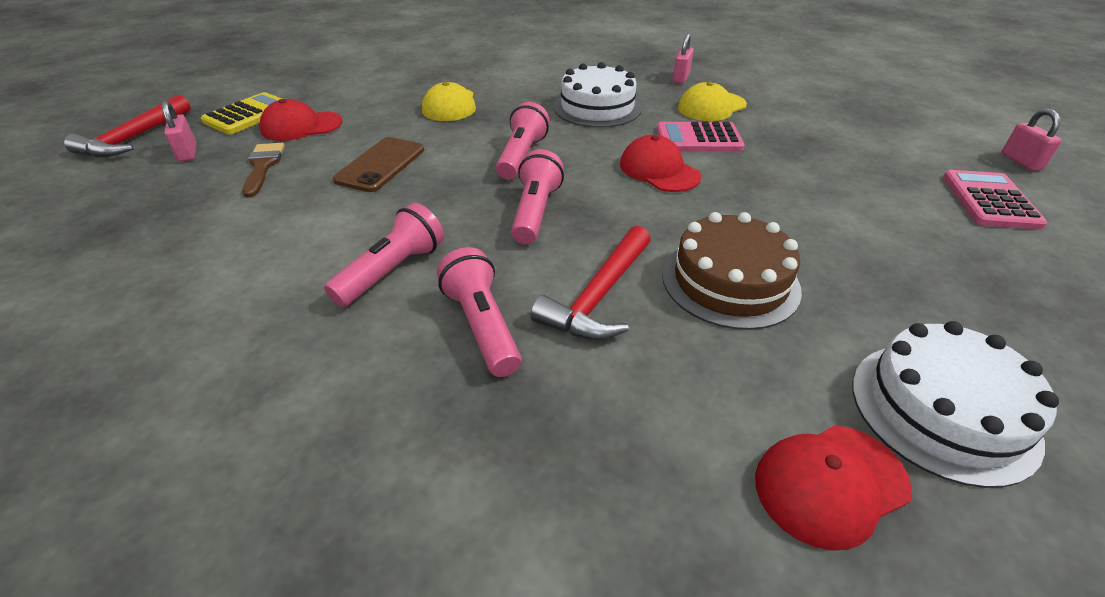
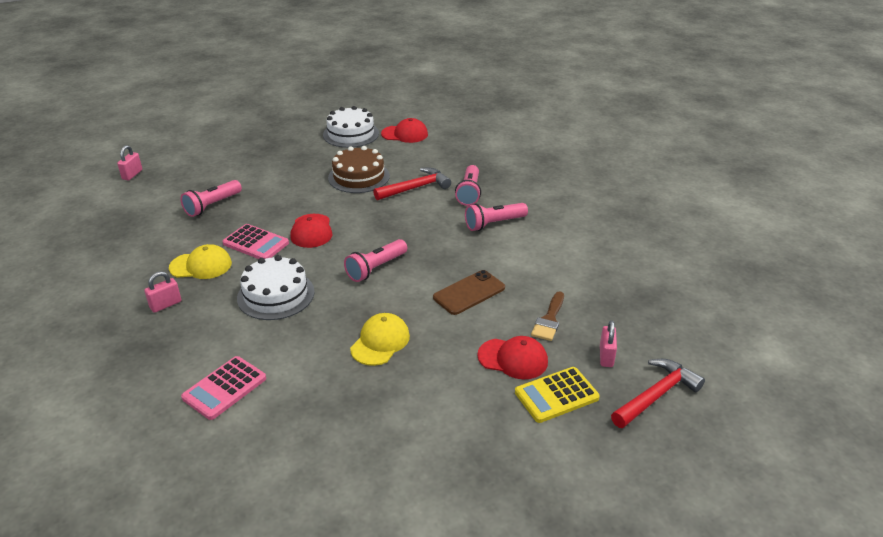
camera: 150 degrees left, 5 degrees down
(535, 212) = (404, 230): pink flashlight -> pink flashlight (212, 206)
(990, 201) = (194, 167): pink calculator -> pink calculator (224, 388)

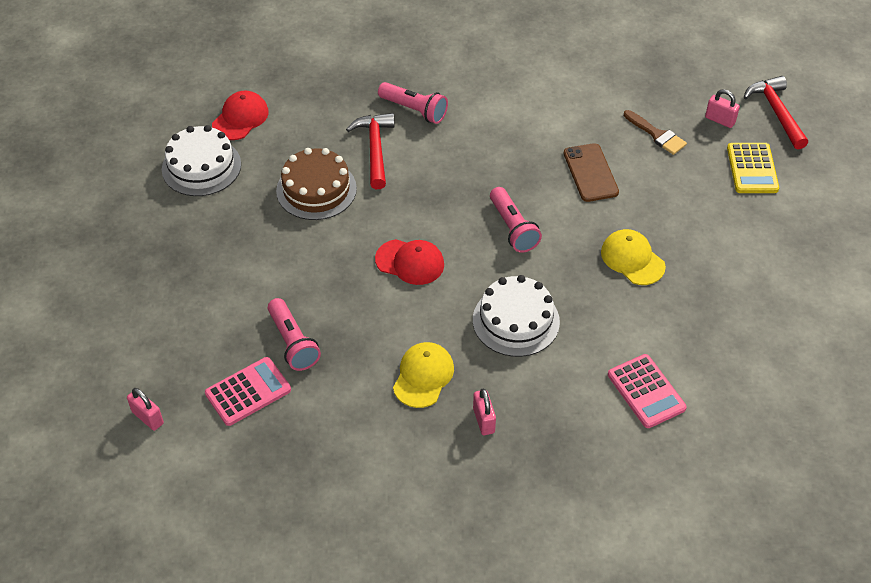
camera: 65 degrees left, 15 degrees up
(256, 243) = (406, 317): pink calculator -> pink calculator (248, 392)
(494, 224) = (485, 113): pink flashlight -> none
(513, 359) = (697, 178): red cap -> none

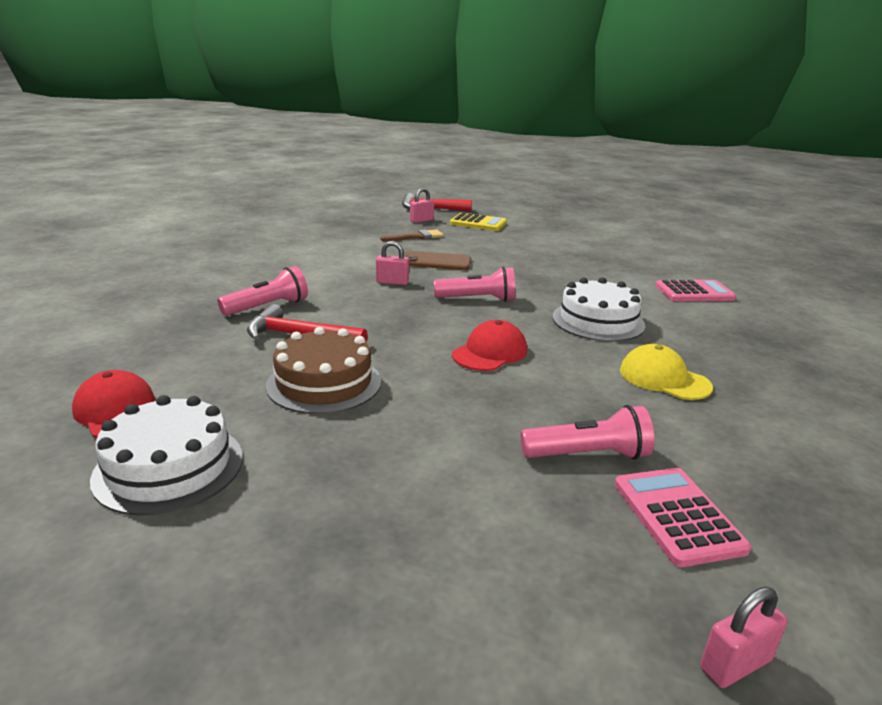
camera: 70 degrees left, 25 degrees down
(483, 420) = (729, 360): pink padlock -> pink padlock (392, 282)
(632, 259) = (545, 268): yellow cap -> none

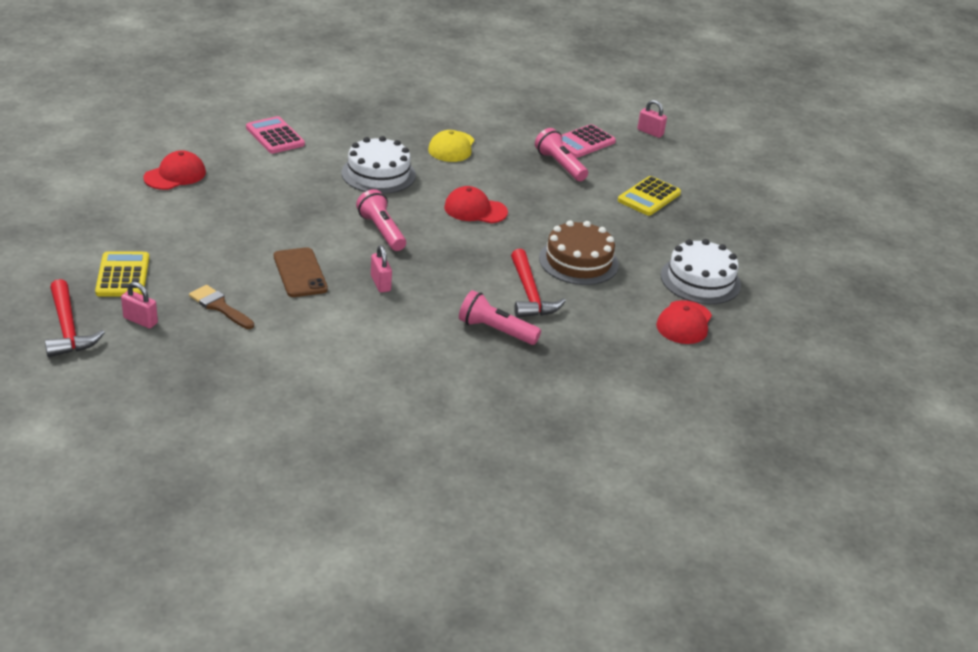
camera: 120 degrees left, 10 degrees up
(436, 519) = (649, 197): none -> yellow calculator
(618, 251) = (175, 175): none -> red cap

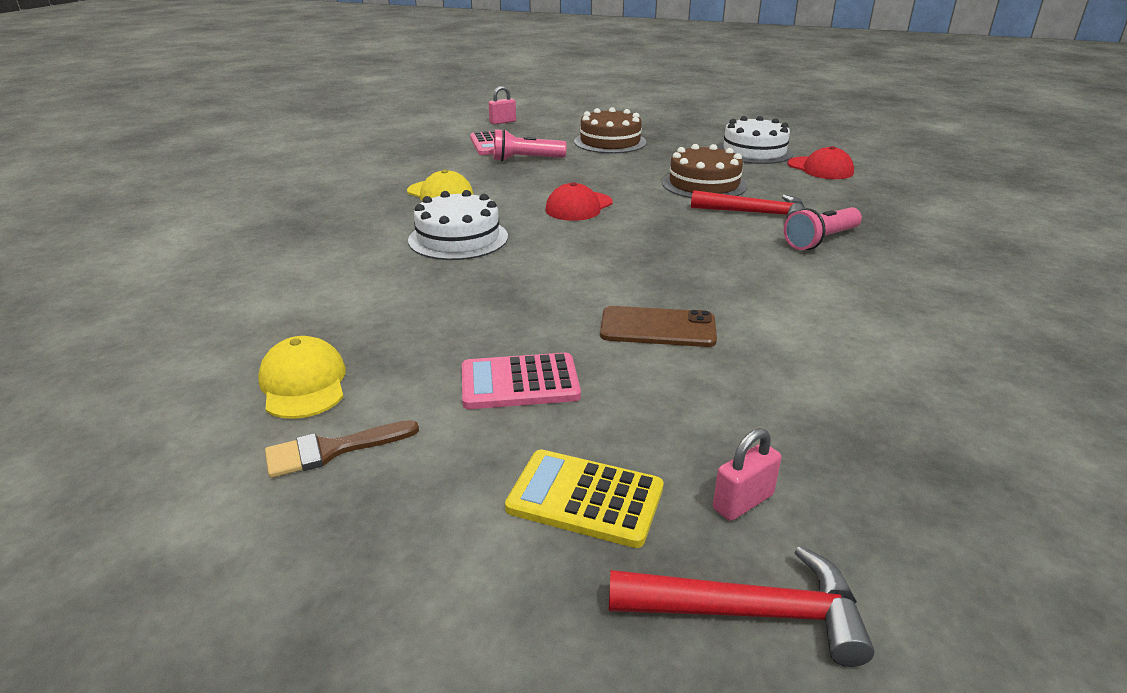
camera: 60 degrees left, 5 degrees down
(175, 175) = (303, 383): red cap -> yellow cap
(219, 306) = (722, 409): brown brush -> brown brush (331, 450)
(275, 136) = (290, 283): pink calculator -> pink calculator (519, 383)
(380, 283) = (705, 281): pink padlock -> none
(381, 231) = (589, 259): pink flashlight -> none
(649, 197) = (610, 142): yellow calculator -> brown cake

